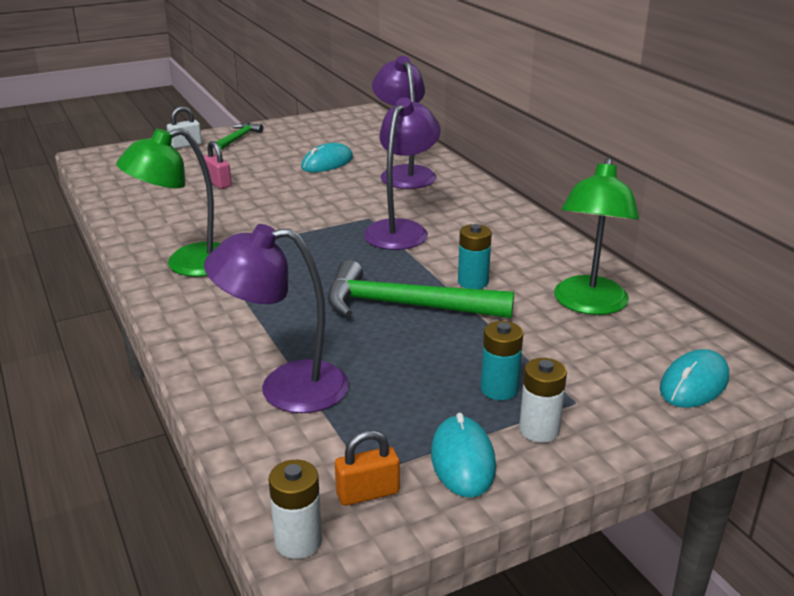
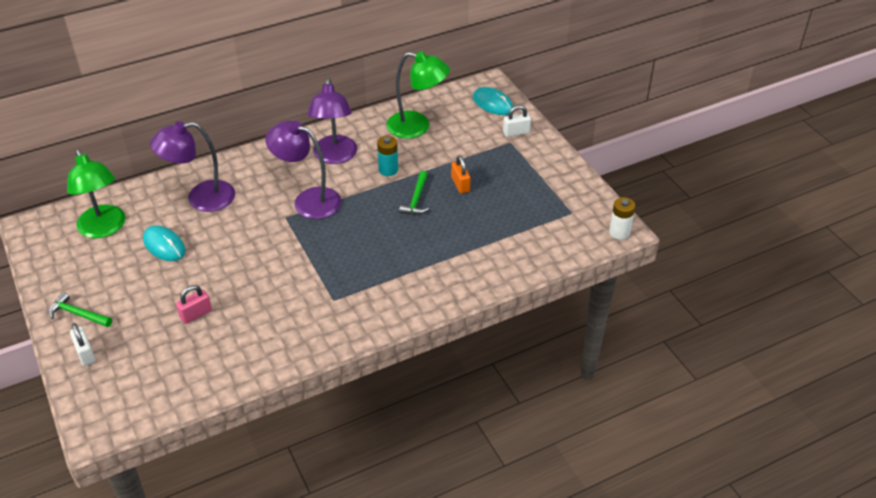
camera: 90 degrees left, 15 degrees up
(187, 264) = (353, 310): green lamp -> green lamp (104, 228)
(285, 388) = (506, 245): purple lamp -> purple lamp (335, 156)
(367, 493) = (585, 212): orange padlock -> orange padlock (460, 184)
(404, 305) = (416, 199): green hammer -> green hammer, size x0.52
(463, 460) = (558, 181): turquoise mouse -> none
(499, 389) = (502, 166): turquoise battery -> none
(539, 430) = (534, 156): white battery -> none
(609, 410) = (516, 132): none -> white padlock

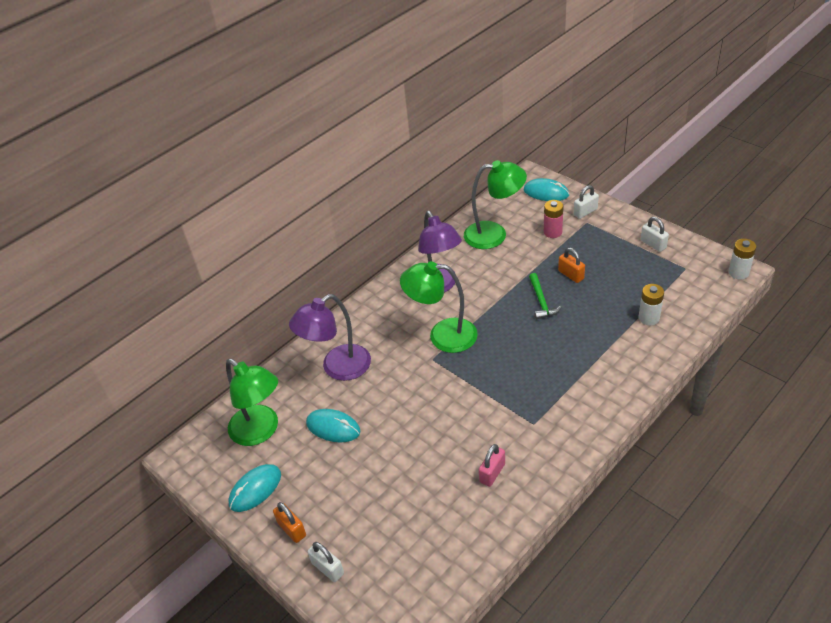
camera: 15 degrees left, 0 degrees up
(70, 273) = (255, 489): none -> turquoise mouse
(77, 314) = (292, 529): green hammer -> orange padlock
(196, 314) = (412, 486): pink padlock -> pink padlock (492, 473)
(308, 200) = (442, 335): purple lamp -> green lamp
(388, 170) = (496, 282): turquoise battery -> none
(472, 141) = (552, 232): none -> pink battery
(503, 245) = (649, 318): none -> white battery
(558, 181) = (653, 244): none -> white padlock

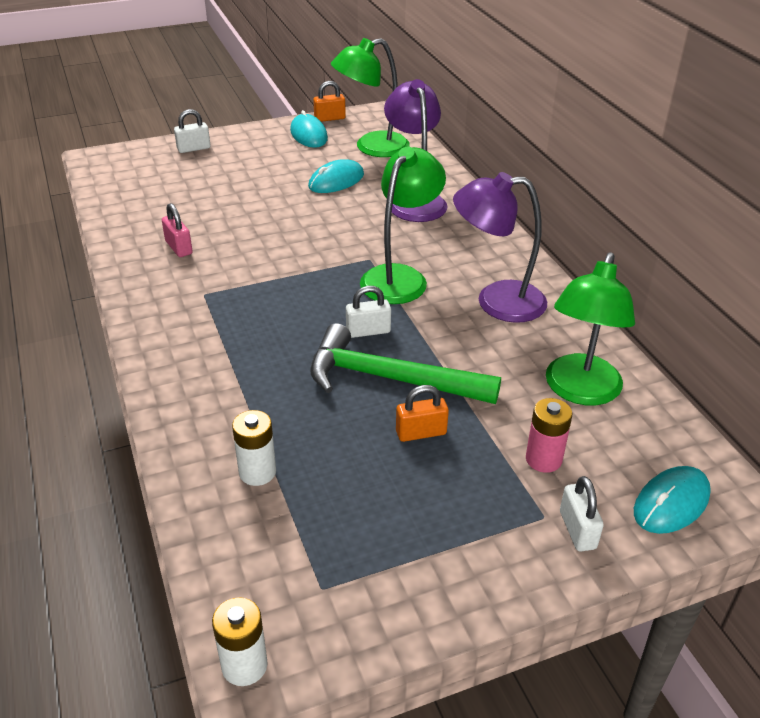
camera: 110 degrees right, 5 degrees down
(292, 529) = (249, 142): orange padlock -> orange padlock (329, 118)
(541, 301) = (389, 378): green hammer -> green hammer, size x1.93
(653, 244) = (419, 579): white padlock -> white padlock (368, 331)

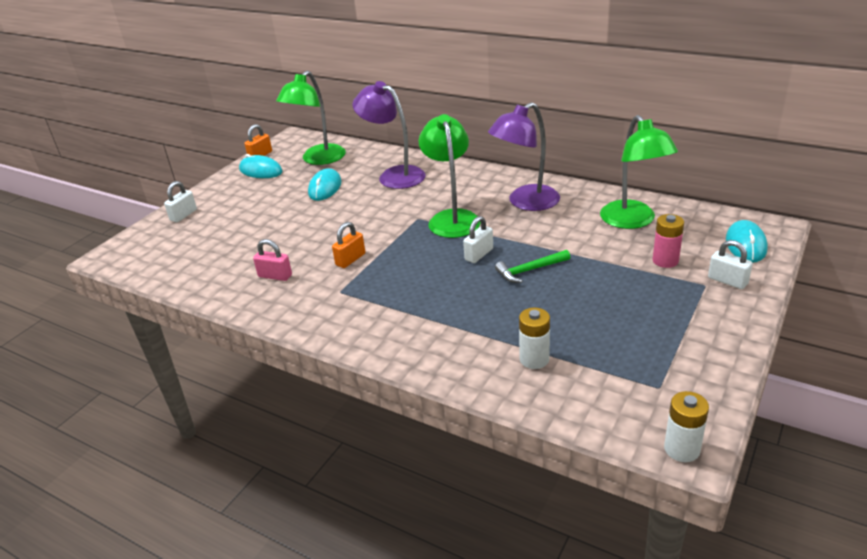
camera: 35 degrees left, 5 degrees down
(389, 378) = (529, 270): green hammer -> green hammer, size x0.52
(421, 432) = (588, 285): orange padlock -> orange padlock (350, 259)

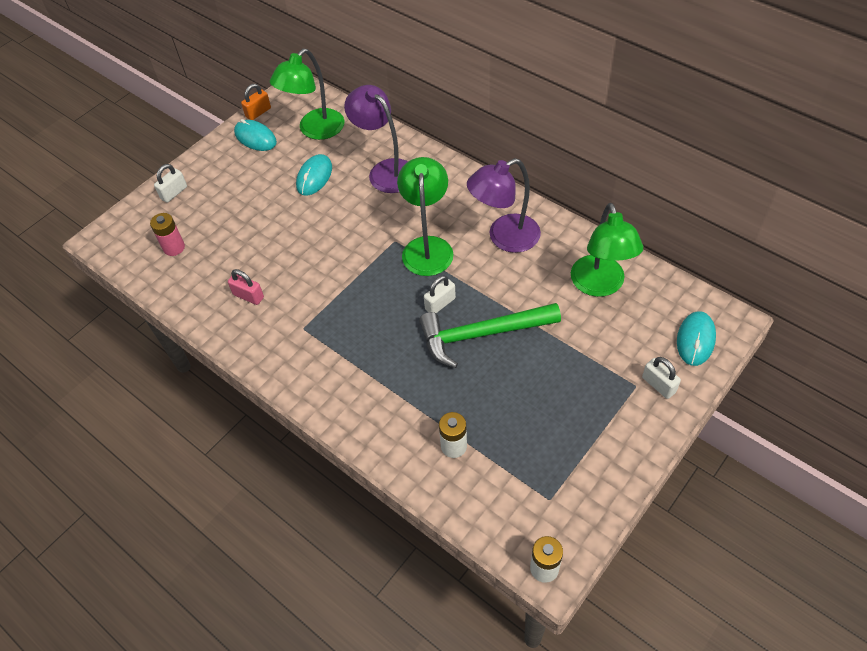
camera: 10 degrees right, 20 degrees up
(350, 259) = (320, 287): orange padlock -> none
(529, 270) = (481, 334): green hammer -> green hammer, size x1.93
(665, 261) = (611, 347): pink battery -> pink battery (174, 248)

